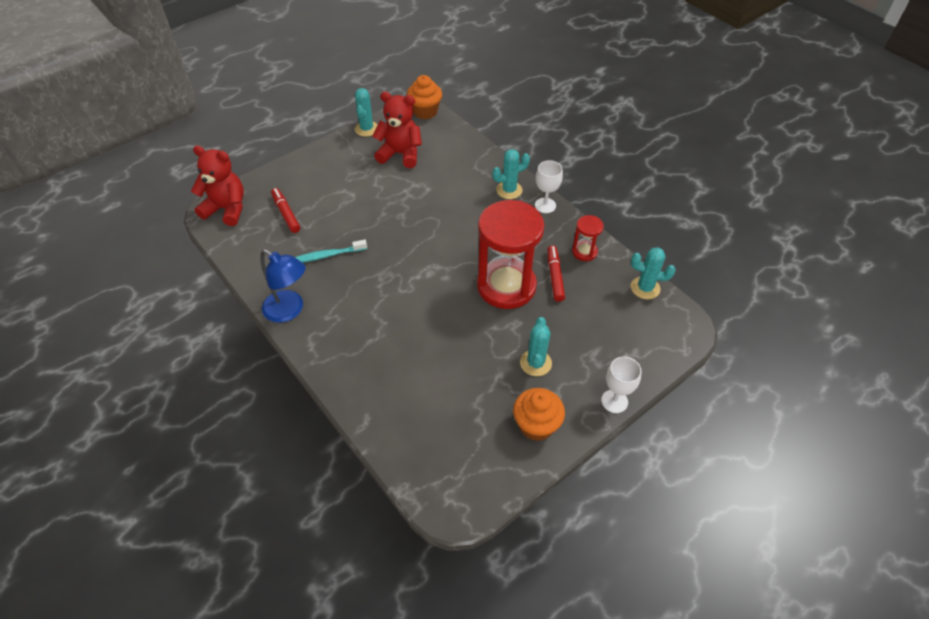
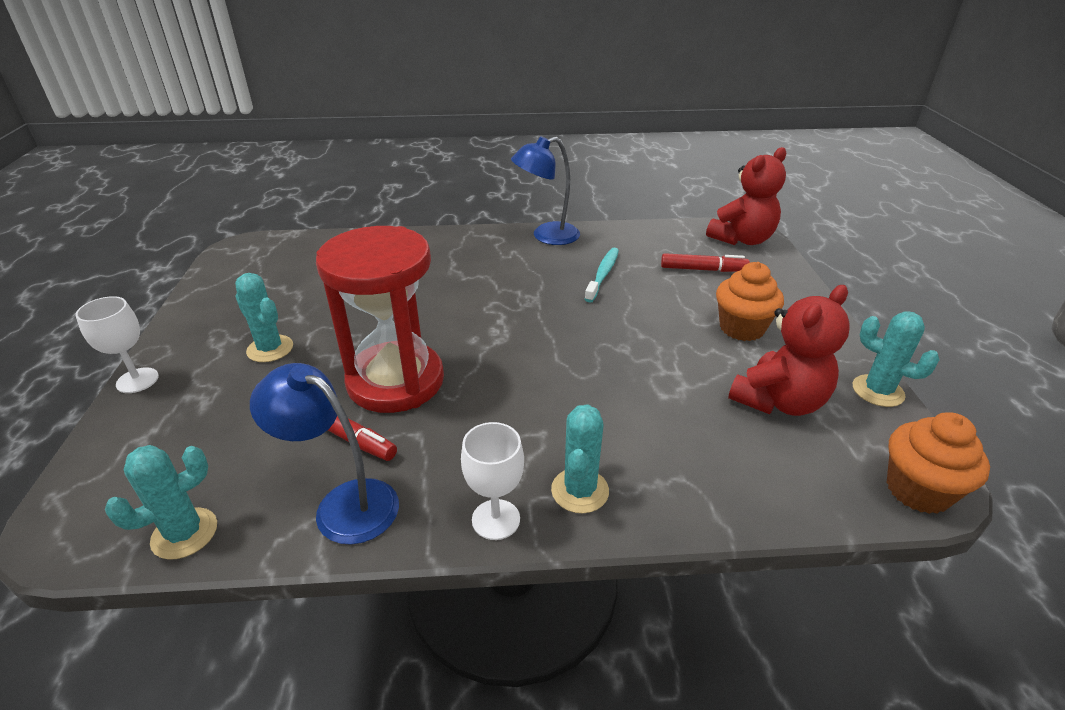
camera: 125 degrees right, 15 degrees down
(536, 425) = (217, 315): orange cupcake -> orange cupcake (741, 328)
(584, 252) = (343, 504): red hourglass -> blue lamp

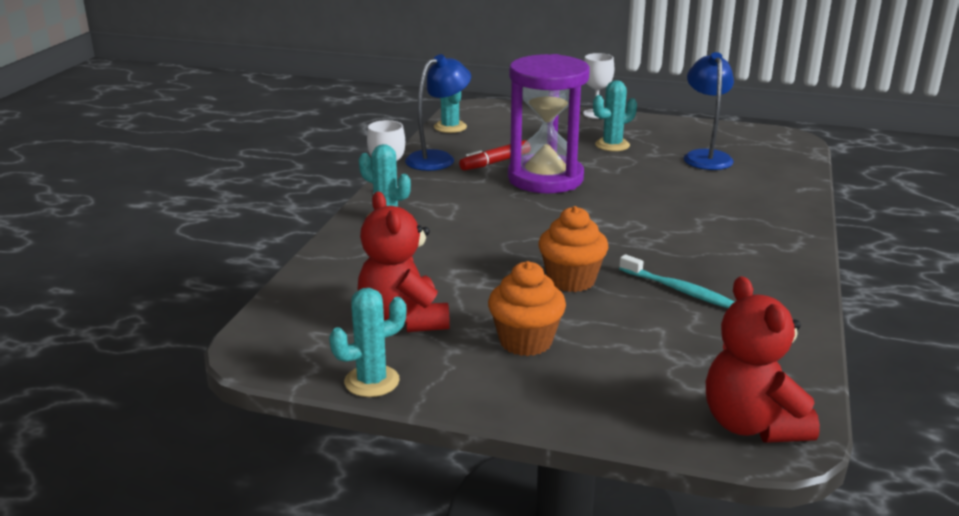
camera: 110 degrees right, 10 degrees down
(395, 381) = (545, 179): red hourglass -> purple hourglass
(546, 236) = (789, 275): blue lamp -> blue lamp (705, 156)
(703, 269) = (667, 359): red marker -> none
(918, 490) = (259, 342): orange cupcake -> orange cupcake (571, 280)

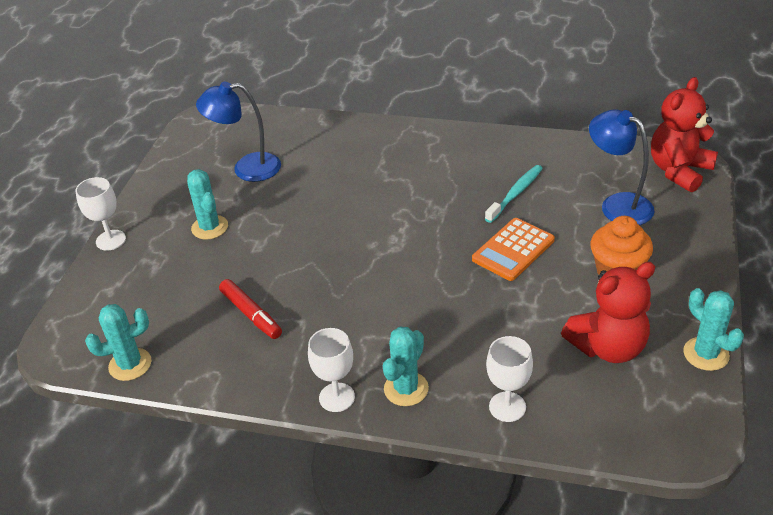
camera: 90 degrees left, 15 degrees up
(346, 261) = (507, 407): none -> white goblet
(438, 158) = (235, 365): blue lamp -> blue lamp (617, 205)
(545, 179) = (298, 273): purple hourglass -> none
(571, 280) = (513, 250): orange cupcake -> orange calculator
(752, 425) = (679, 171): red teddy bear -> red teddy bear turned 150 degrees clockwise

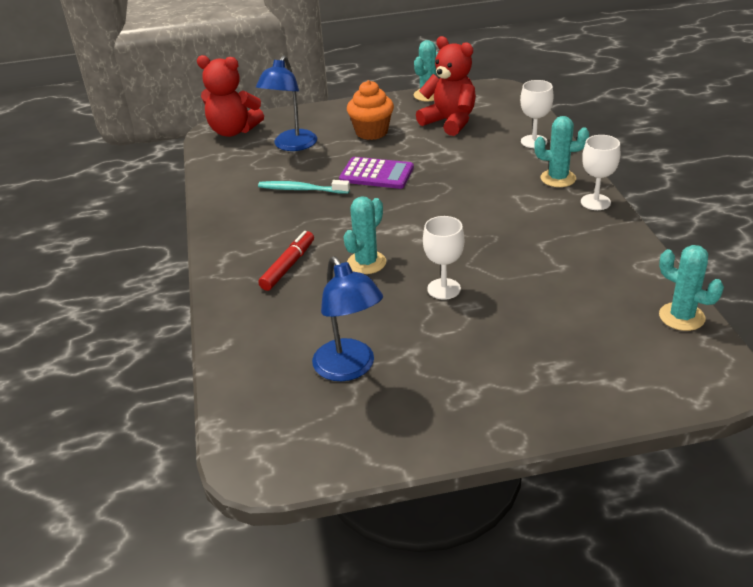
camera: 115 degrees left, 5 degrees down
(111, 240) = (550, 425): white goblet -> white goblet (444, 289)
(210, 227) = (469, 352): turquoise cactus -> turquoise cactus (366, 263)
(251, 314) = (558, 273): red marker -> red marker (288, 266)
(513, 250) = (376, 174): orange calculator -> purple calculator

